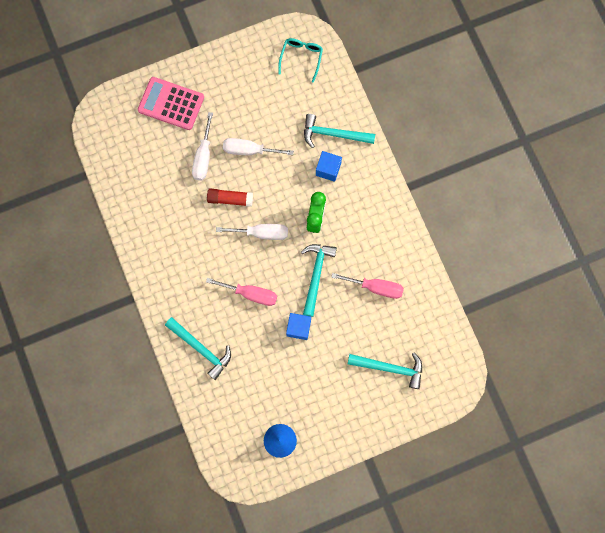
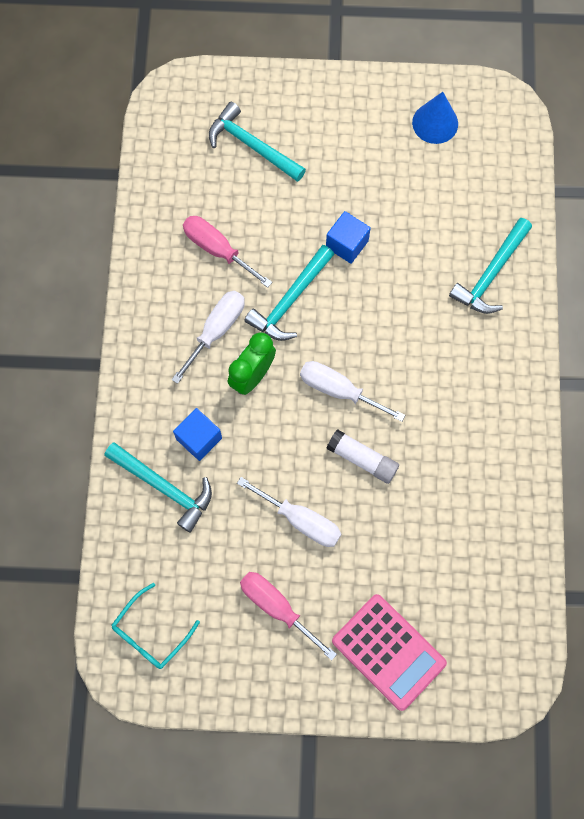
camera: 155 degrees left, 5 degrees down
(201, 349) = (491, 274): turquoise hammer -> turquoise hammer turned 120 degrees counterclockwise
(203, 157) = (374, 542): white screwdriver -> white screwdriver (216, 330)
(230, 199) = (362, 459): red glue stick -> white glue stick
(251, 294) = (391, 315): pink screwdriver -> pink screwdriver (277, 607)

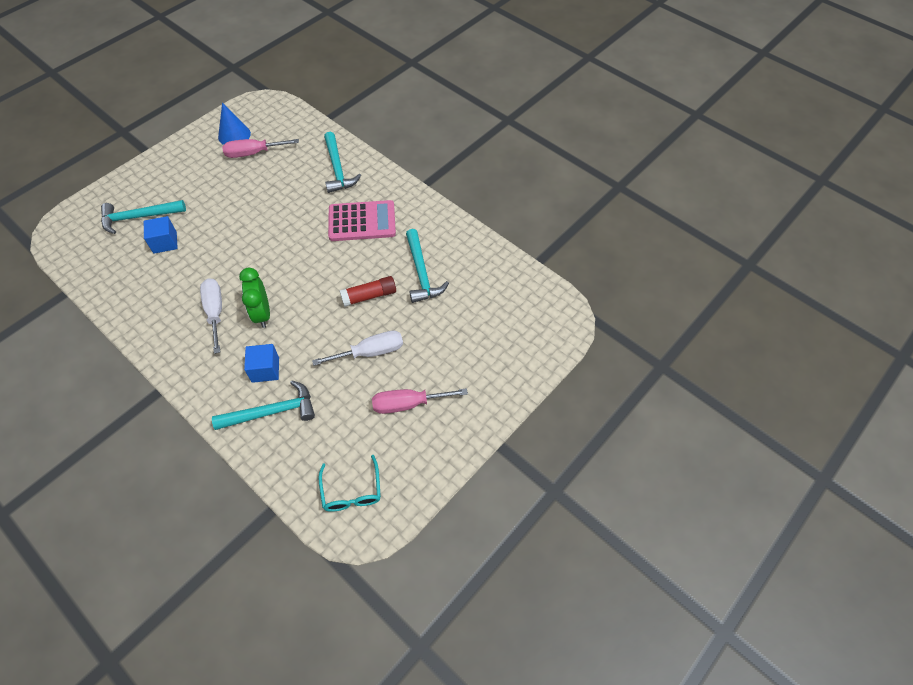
camera: 50 degrees left, 15 degrees down
(217, 249) = (172, 276): pink screwdriver -> pink screwdriver (253, 153)
(290, 300) = (243, 263): turquoise hammer -> turquoise hammer (421, 273)
(338, 390) = (319, 278): white screwdriver -> none
(347, 244) = (246, 216): blue cube -> blue cube (165, 242)
(362, 459) = (369, 296): white glue stick -> red glue stick
(388, 651) = (490, 364): pink calculator -> pink calculator (362, 221)

